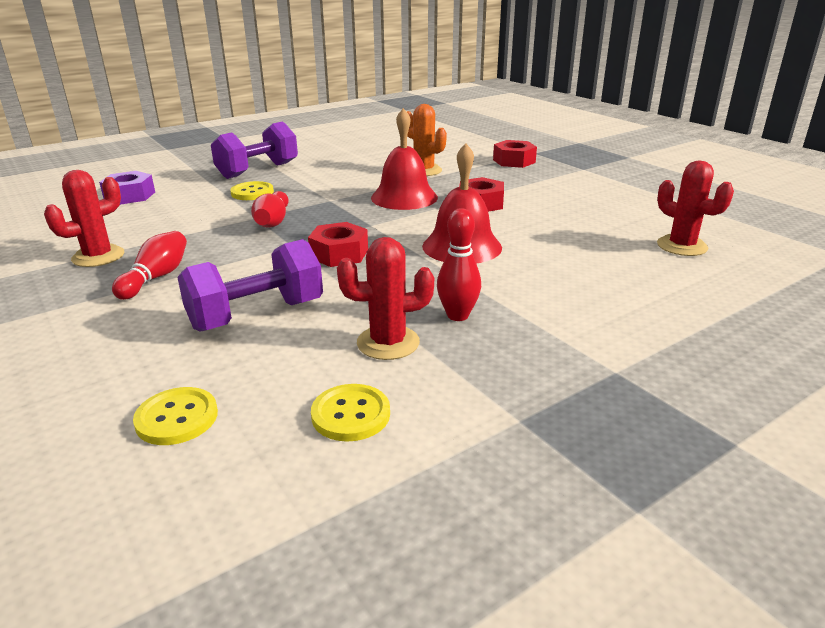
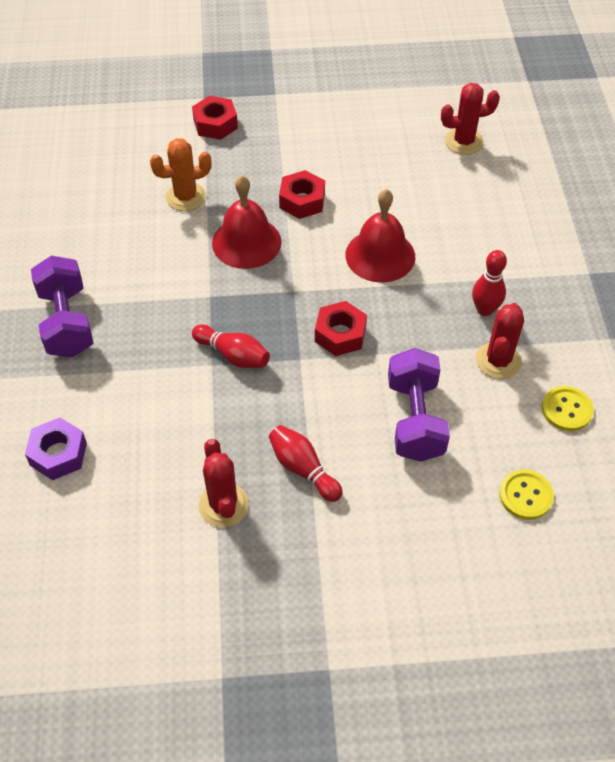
camera: 60 degrees left, 25 degrees up
(252, 193) = (138, 347): yellow button -> none

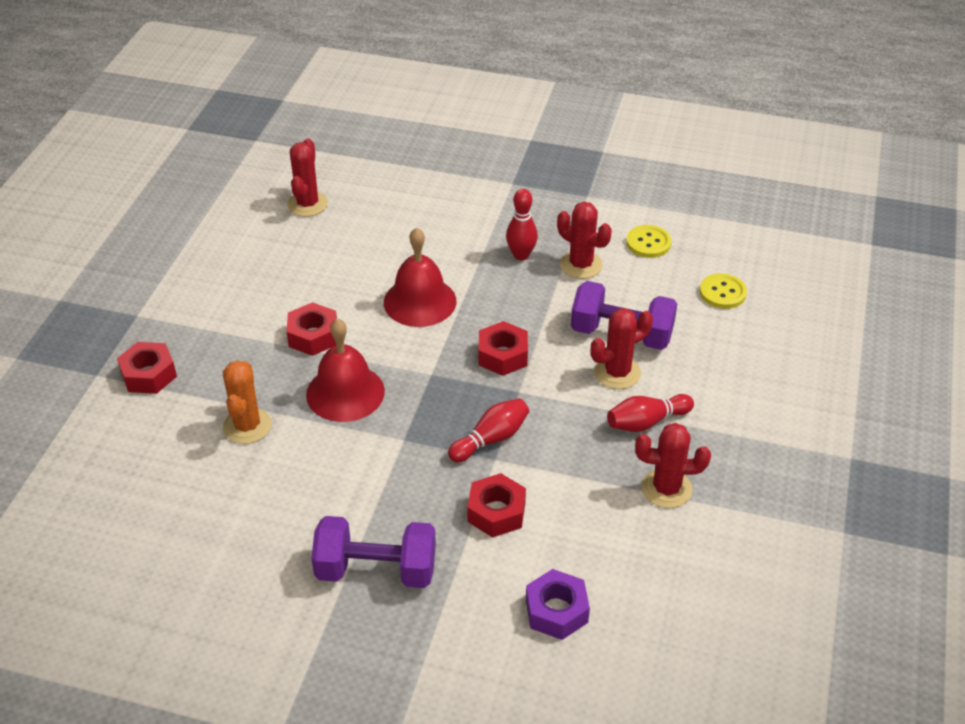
camera: 70 degrees left, 10 degrees down
(151, 382) = (496, 512): none -> red nut
(359, 429) = (617, 373): none -> red cactus

